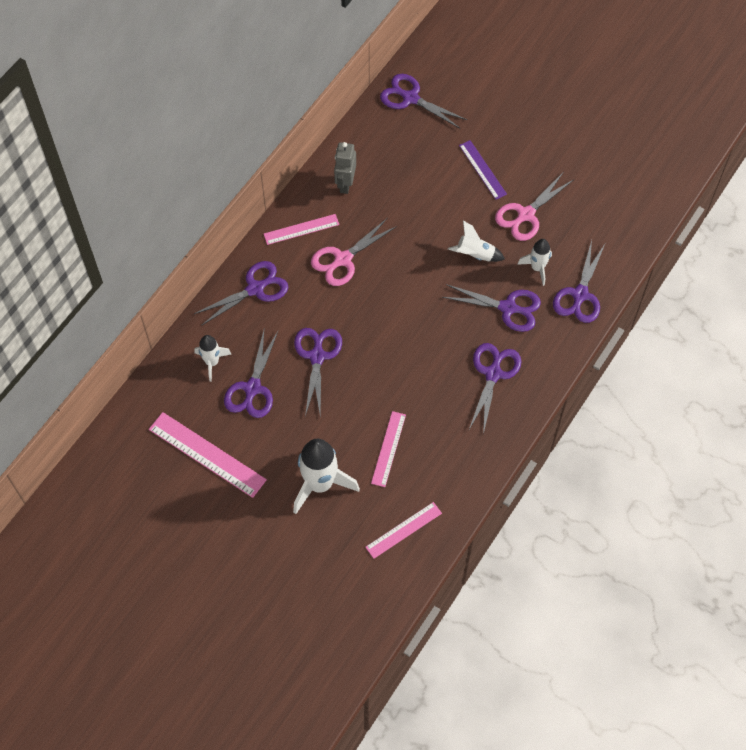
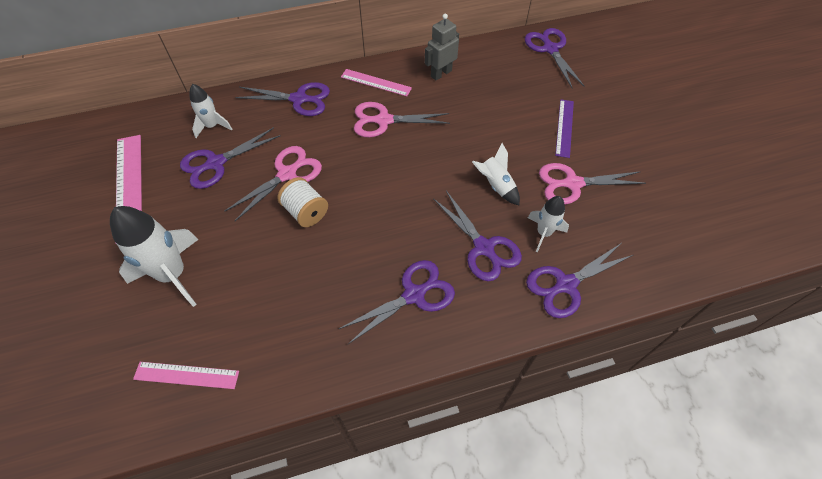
camera: 40 degrees right, 5 degrees down
(317, 356) = (287, 174): purple scissors -> pink scissors
(362, 373) = (306, 212): none -> white spool
(388, 448) = (257, 289): pink ruler -> none

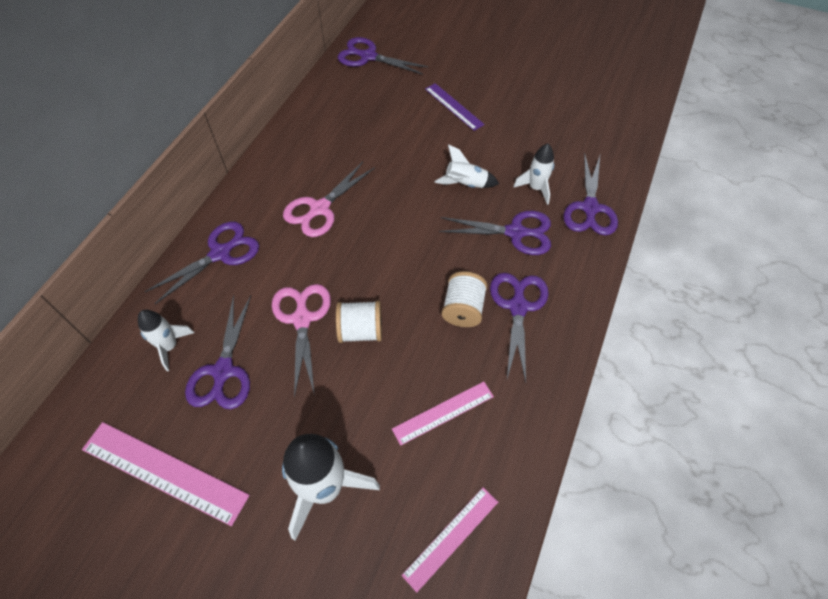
camera: 50 degrees left, 0 degrees up
(376, 82) = (269, 185): pink ruler -> pink ruler (443, 412)
(378, 260) = (463, 309): none -> white spool
(441, 73) = (313, 136): grey robot -> none
(573, 183) = (509, 140): pink scissors -> none

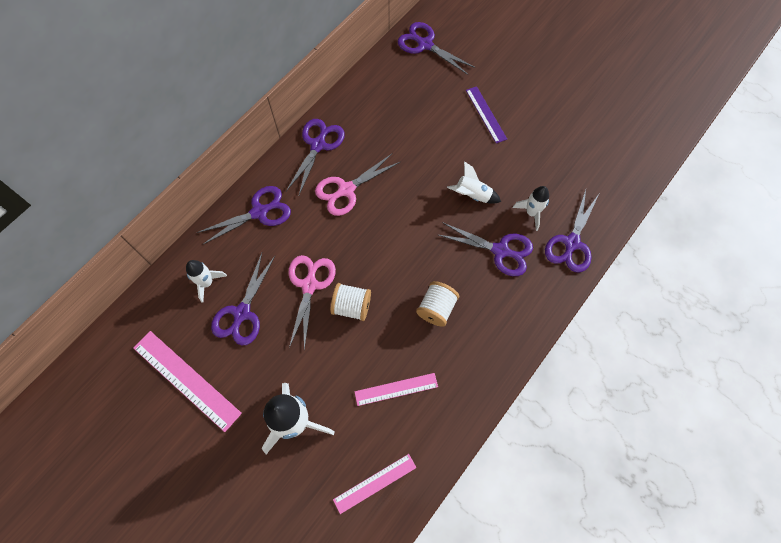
camera: 15 degrees right, 10 degrees up
(518, 307) = (481, 318): purple scissors -> purple scissors (318, 145)

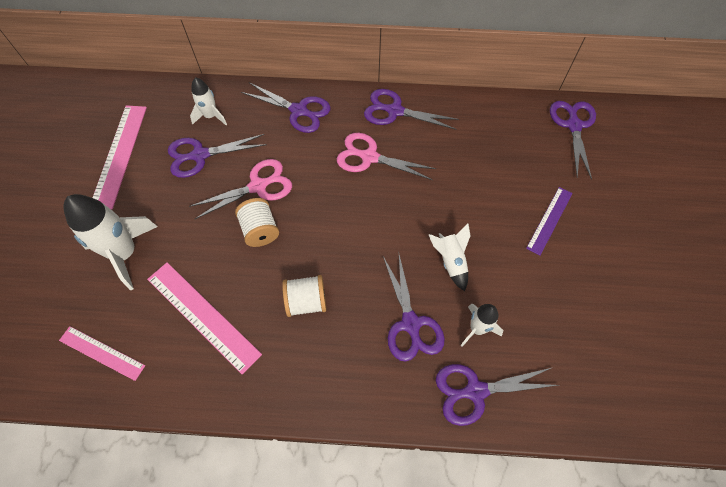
camera: 55 degrees right, 5 degrees down
(318, 145) = (395, 111): purple scissors -> purple scissors turned 150 degrees counterclockwise
(396, 389) = (203, 315): pink ruler -> pink ruler, size x1.60

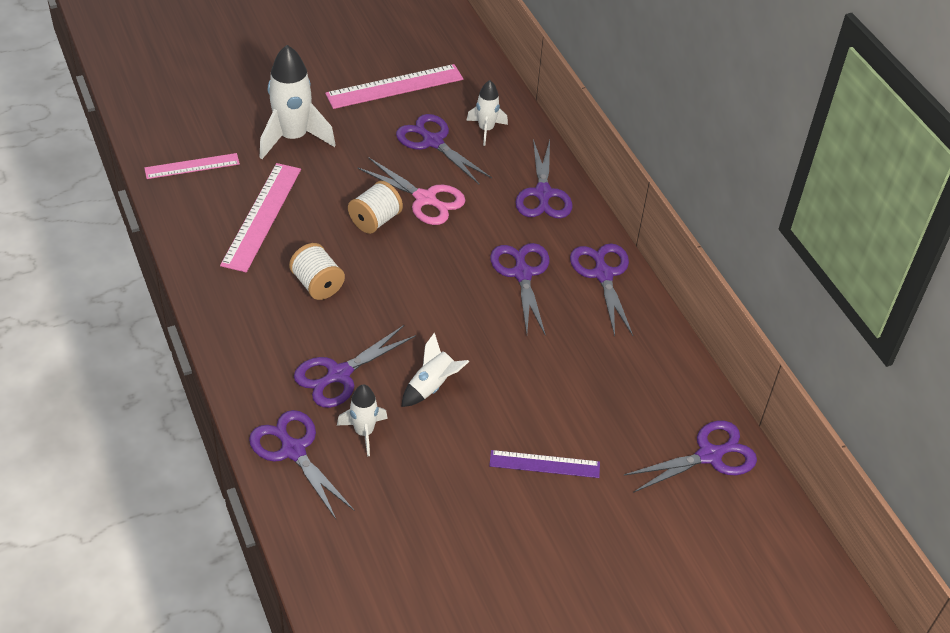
camera: 60 degrees right, 15 degrees down
(102, 353) = (192, 166): pink ruler -> pink ruler turned 75 degrees clockwise
(369, 157) = (522, 274): pink scissors -> purple scissors

